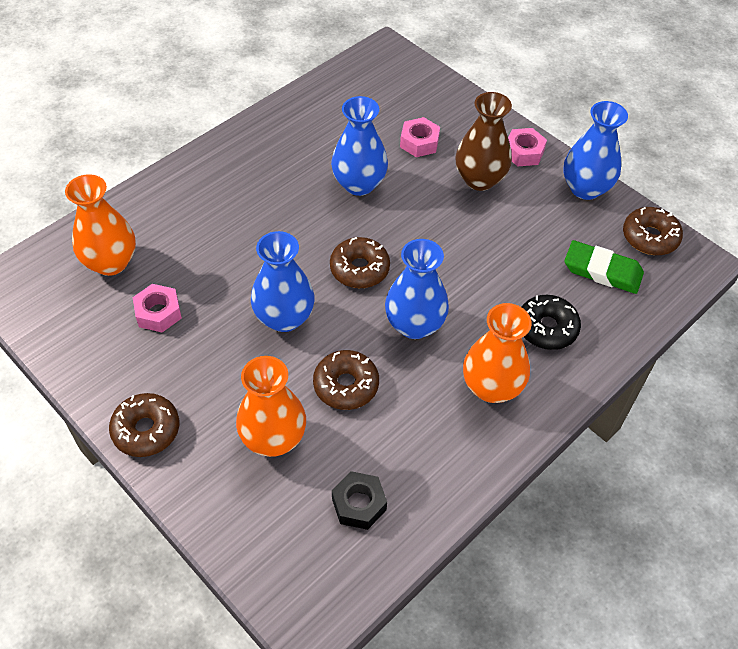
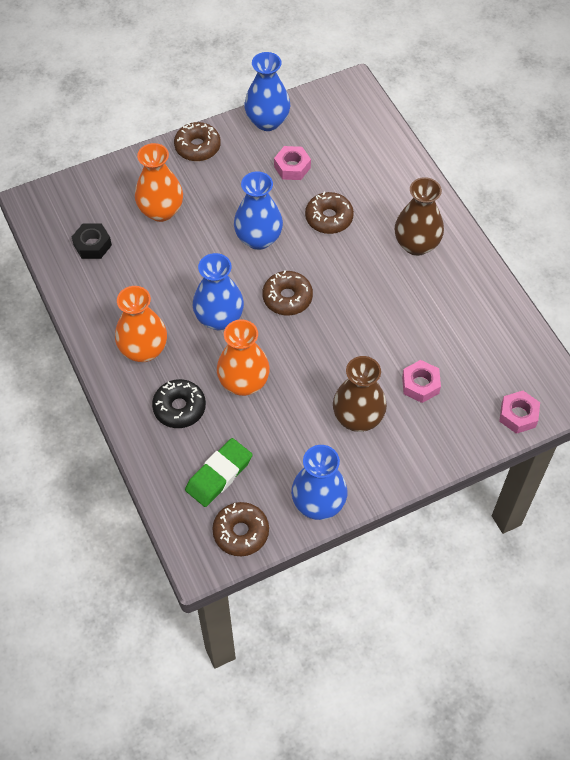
camera: 110 degrees right, 5 degrees up
(111, 262) = (350, 147): orange vase -> orange vase (244, 383)
(245, 176) = (416, 244): none -> brown vase
(346, 385) = (184, 261): brown donut -> brown donut (329, 218)
(359, 184) = (381, 323): blue vase -> blue vase (267, 121)
(523, 152) = (381, 468): pink nut -> pink nut (518, 415)

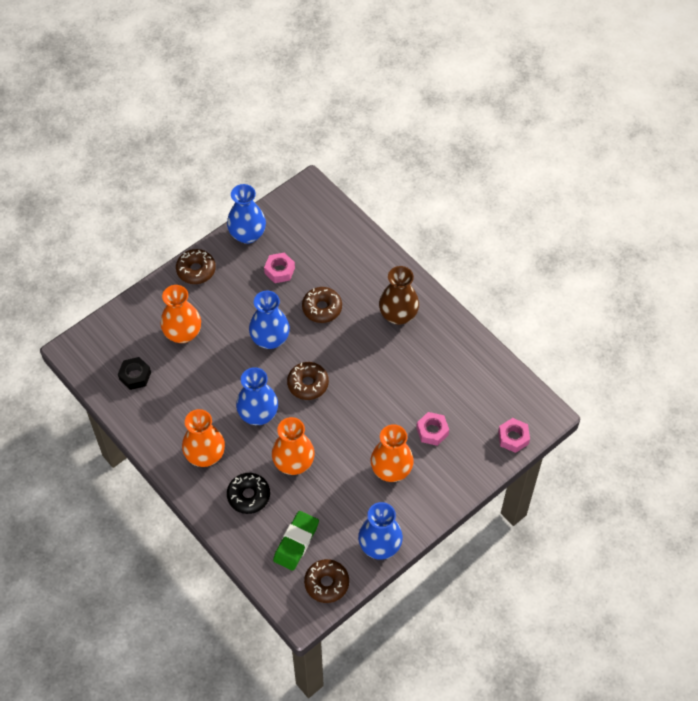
camera: 15 degrees left, 0 degrees up
(358, 418) = (391, 470): brown vase -> orange vase

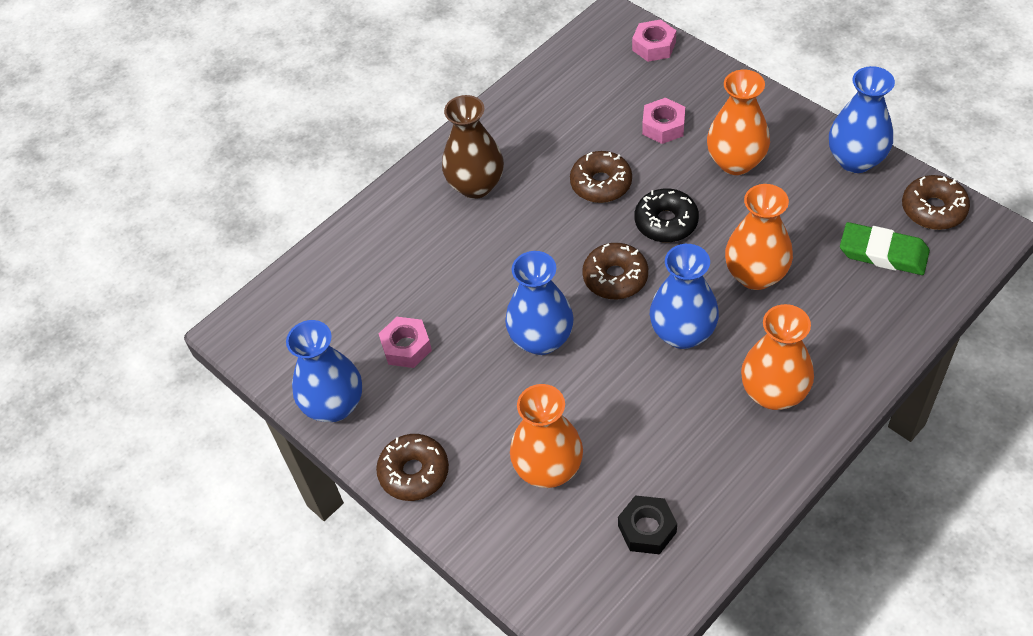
camera: 90 degrees left, 5 degrees down
(248, 496) = (827, 323): black donut -> black donut (666, 222)
(322, 308) = (474, 279): brown donut -> brown donut (601, 184)

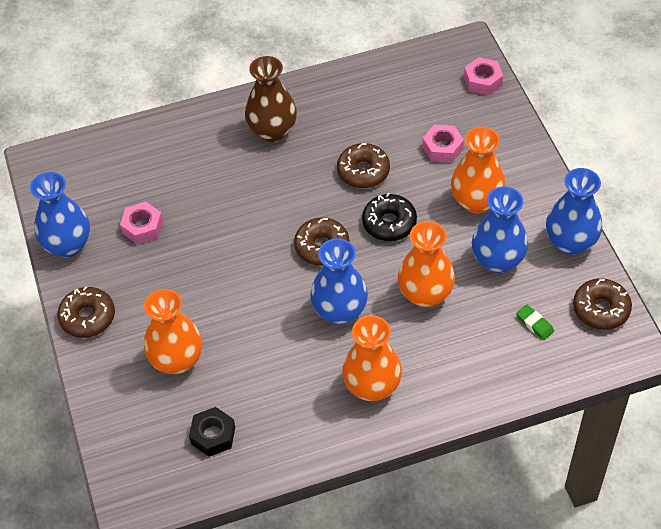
camera: 25 degrees right, 0 degrees up
(541, 339) = (237, 267): blue vase -> blue vase (497, 260)
(883, 253) = (534, 324): green eraser -> green eraser, size x0.52

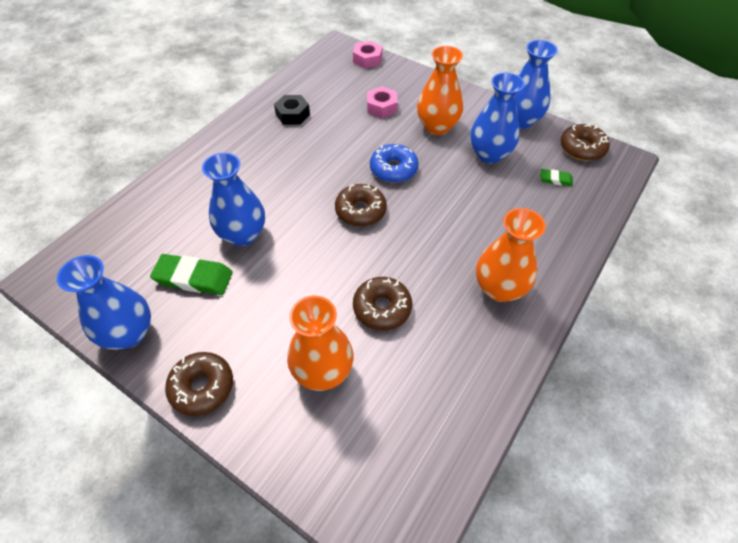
camera: 40 degrees left, 0 degrees up
(142, 227) = (193, 278): pink nut -> green eraser
(213, 435) = (416, 417): black nut -> black nut (292, 114)
(272, 131) = (246, 153): brown vase -> none
(339, 311) = (419, 248): blue vase -> blue vase (243, 234)
(363, 171) = (341, 146): brown donut -> brown donut (382, 308)
(389, 223) = (393, 169): black donut -> blue donut
(425, 294) = (467, 201): orange vase -> none

